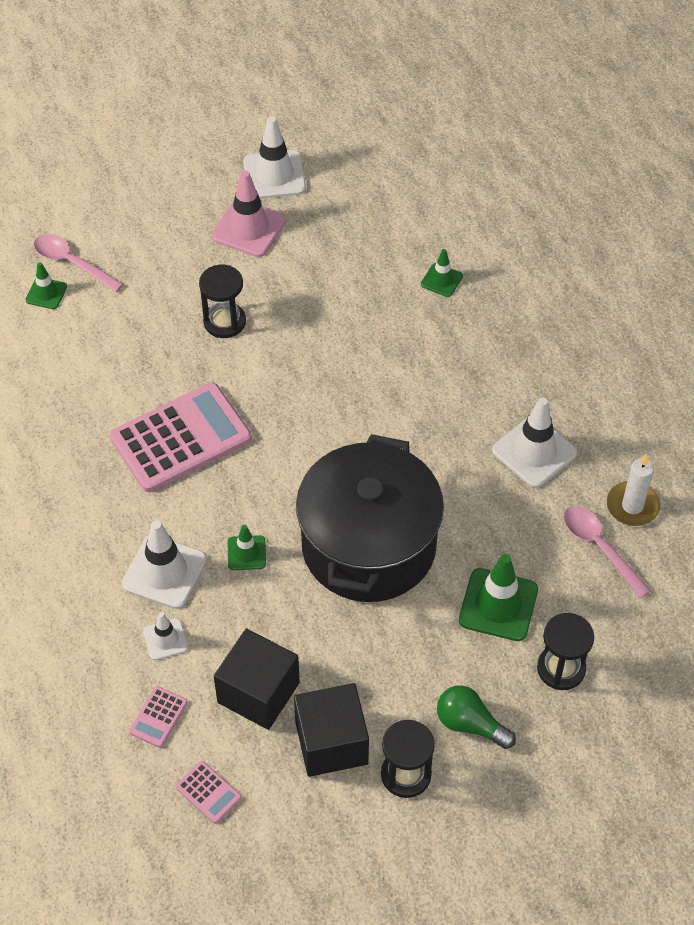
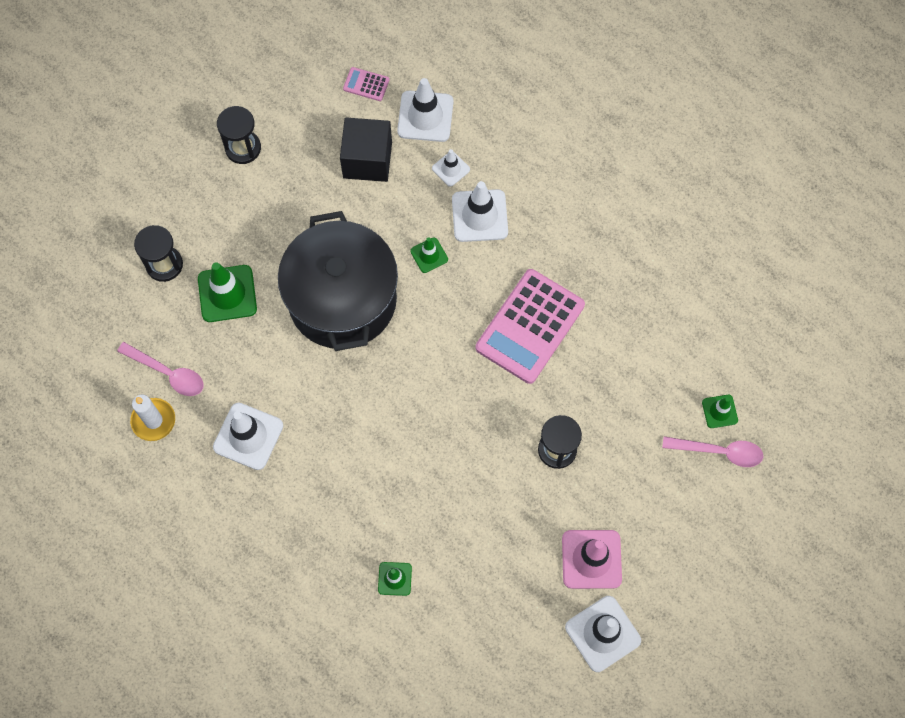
camera: 155 degrees right, 15 degrees up
(158, 717) = (425, 116): pink calculator -> white traffic cone
(331, 743) = (302, 148): black cube -> none
(470, 724) = (213, 199): green light bulb -> none

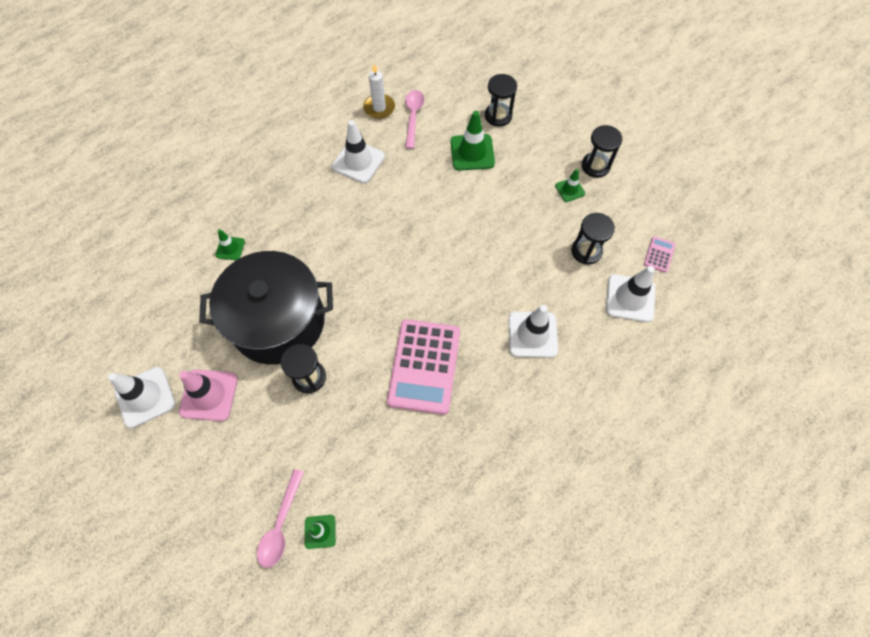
camera: 95 degrees right, 5 degrees down
(168, 373) = (413, 116): pink spoon -> pink spoon turned 150 degrees clockwise
(342, 299) = (461, 226): black pot -> black pot (278, 321)
(367, 160) = (586, 251): black cube -> black hourglass
(429, 255) = (496, 291): green traffic cone -> green traffic cone (570, 190)
(451, 169) = (578, 315): white traffic cone -> none
(530, 326) = (424, 366): pink calculator -> pink calculator turned 120 degrees counterclockwise

